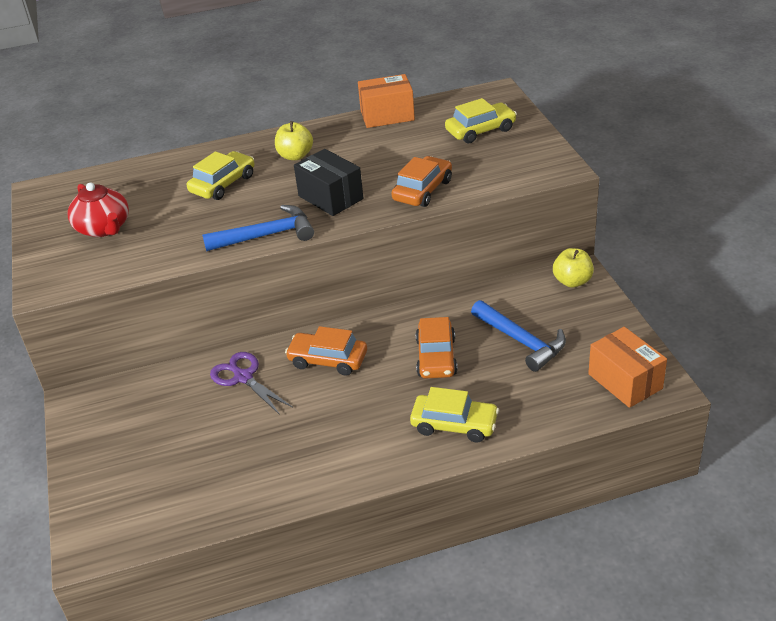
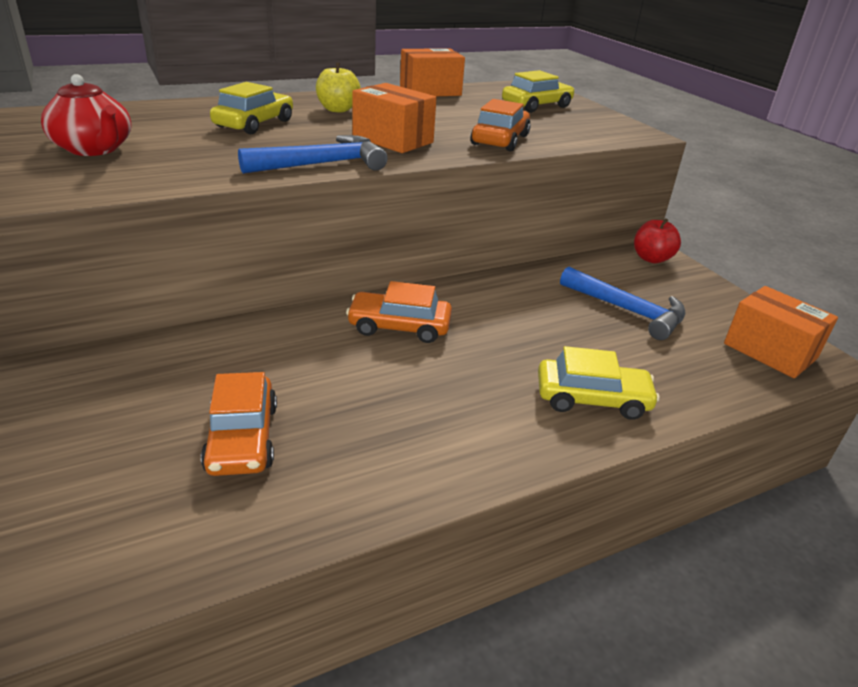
camera: 15 degrees left, 5 degrees down
(243, 377) = (289, 344): purple scissors -> none
(330, 197) = (393, 140): black box -> orange box
(436, 357) = (535, 325): orange car -> orange car (242, 438)
(572, 281) = (651, 258): yellow apple -> red apple

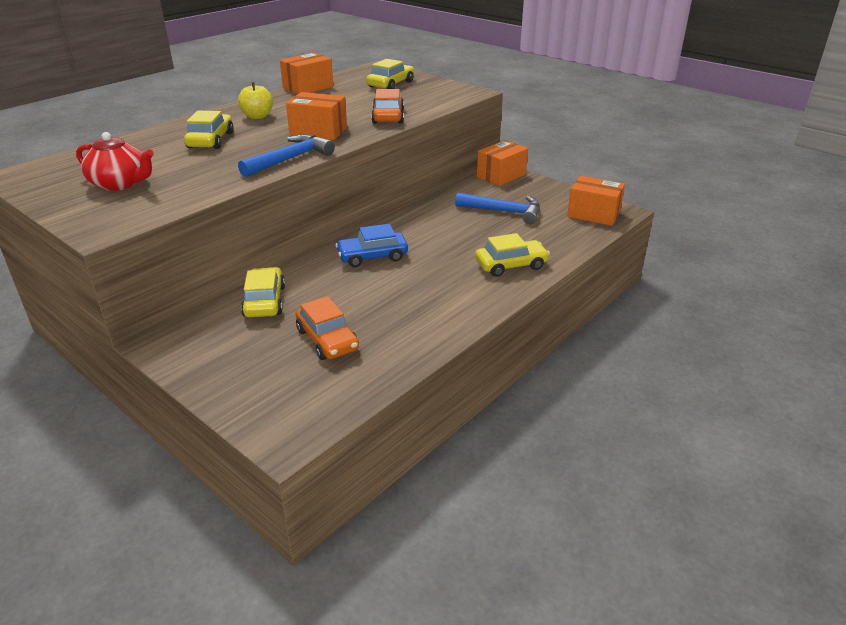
camera: 20 degrees left, 0 degrees up
(213, 350) = (264, 301): none -> yellow car
(399, 326) = (372, 256): orange car -> blue car
(651, 258) = (501, 176): red apple -> orange box

